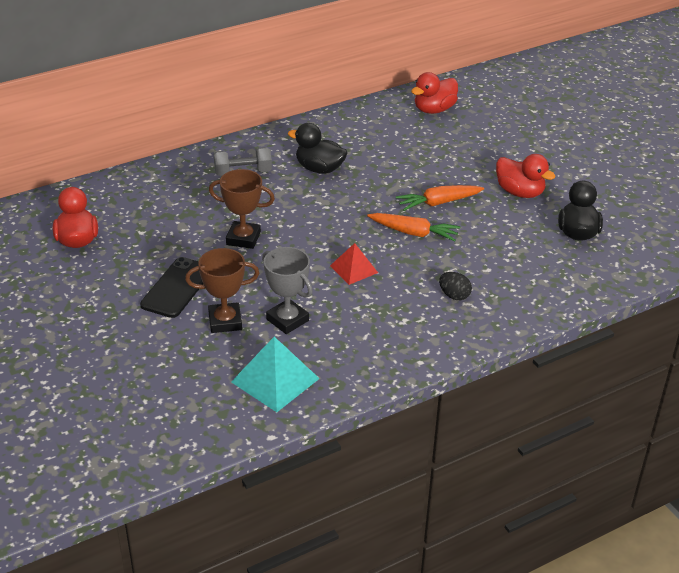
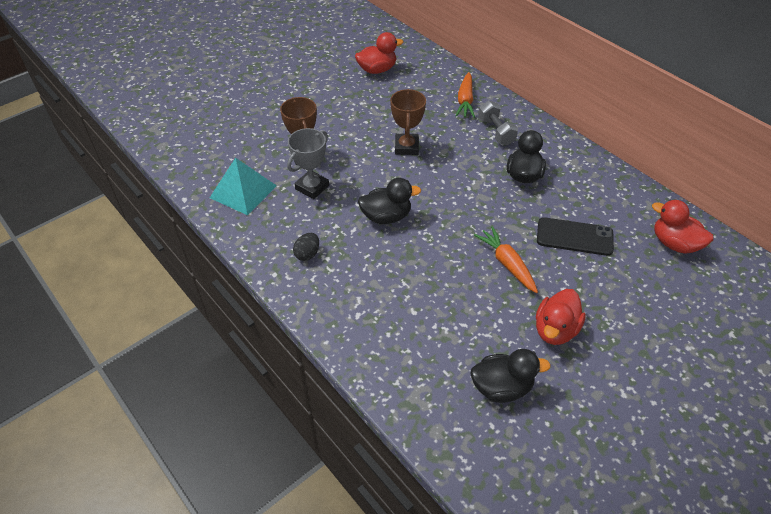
camera: 80 degrees right, 10 degrees up
(177, 288) = (337, 125): black phone -> black phone (574, 237)
(353, 269) = (386, 217): red pyramid -> black duck
(414, 233) = (452, 250): orange carrot -> orange carrot (465, 101)
(454, 295) = (367, 289): black egg -> black egg (307, 254)

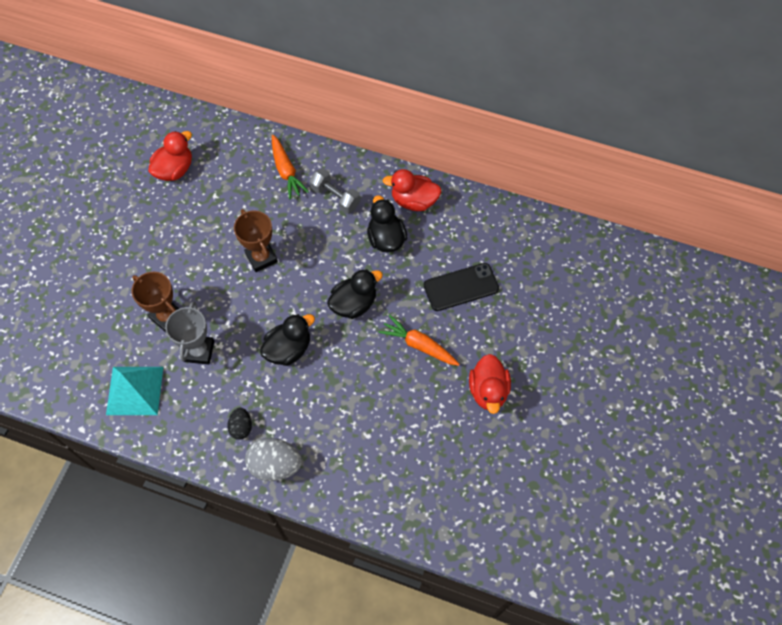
camera: 30 degrees left, 15 degrees up
(316, 295) = (275, 465): none -> grey egg
(501, 387) = (473, 467): black duck -> black duck (354, 304)
(674, 243) = (543, 253): red duck -> red duck (414, 201)

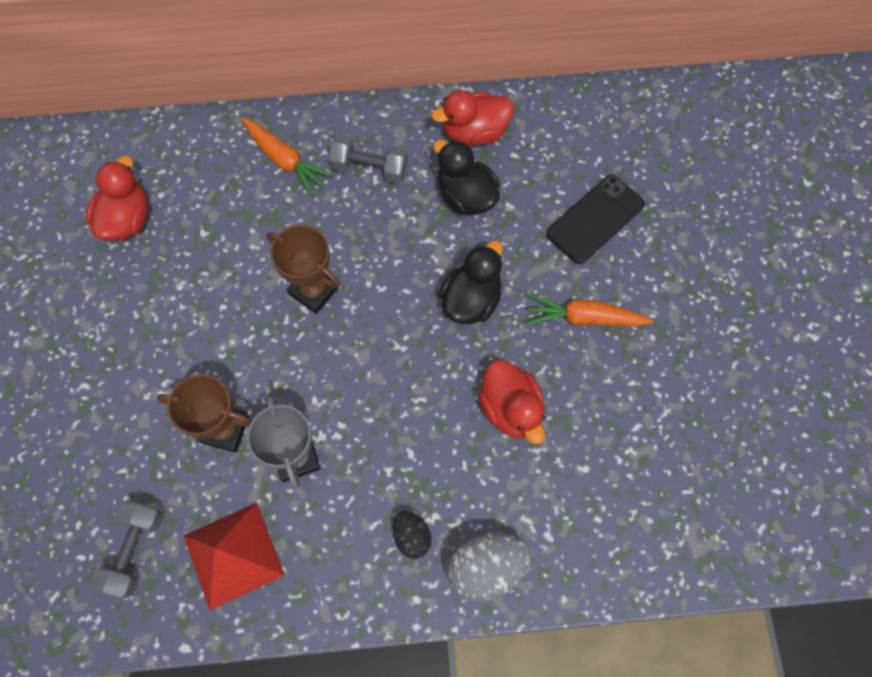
camera: 25 degrees left, 5 degrees up
(82, 362) = (134, 550): none -> grey dumbbell
(135, 390) = (233, 555): turquoise pyramid -> red pyramid
(288, 349) = (418, 399): black duck -> none
(488, 391) = (702, 339): red duck -> red duck (510, 408)

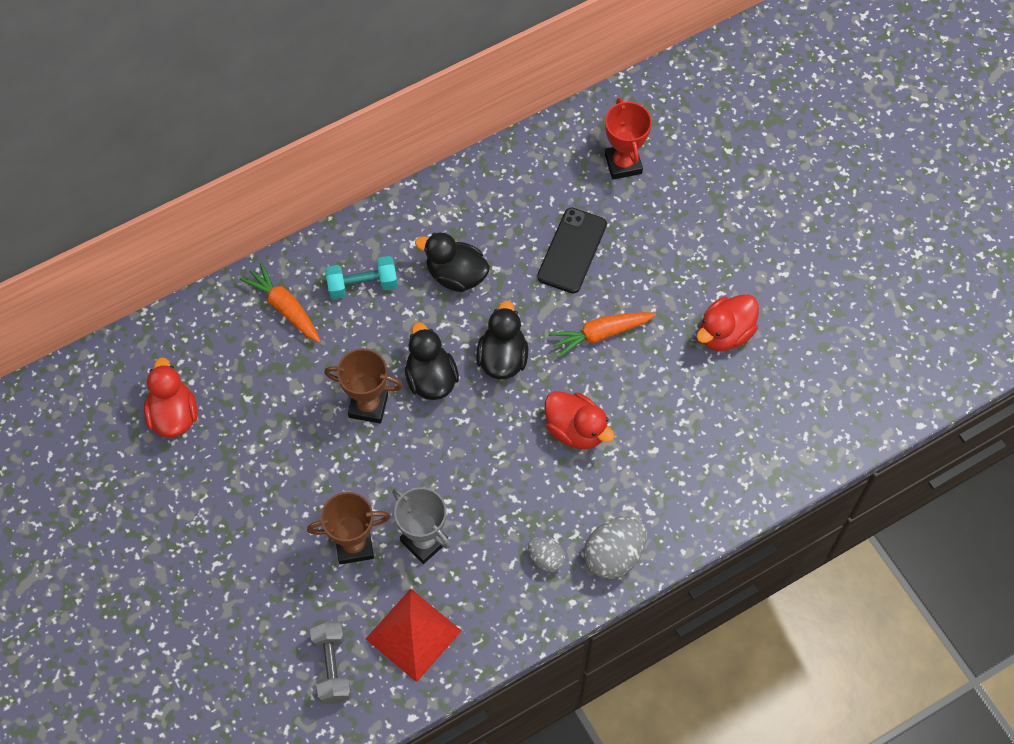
camera: 25 degrees left, 5 degrees down
(285, 160) = (285, 308): orange carrot -> orange carrot turned 150 degrees counterclockwise
(369, 168) = (362, 285): grey dumbbell -> turquoise dumbbell
(389, 290) = (431, 378): none -> black duck
(412, 537) = (546, 559): black egg -> grey egg
(474, 132) = (436, 218): red duck -> red duck (725, 333)
(689, 153) = (623, 164): none -> red trophy

